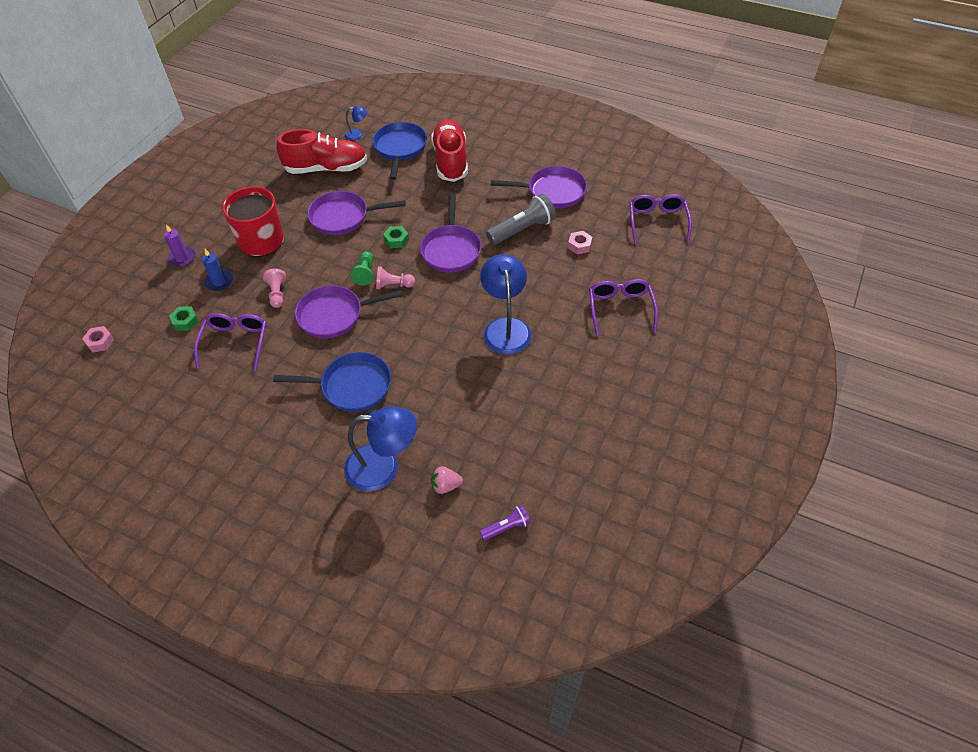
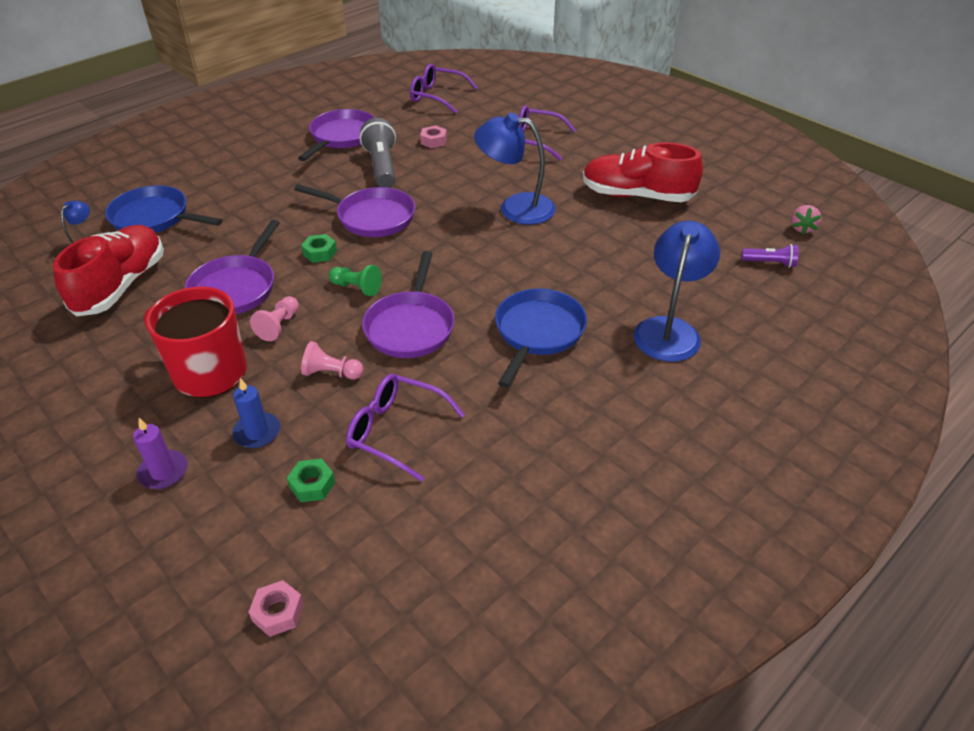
camera: 70 degrees left, 10 degrees down
(393, 285) = (395, 270): pink pawn -> pink pawn (279, 326)
(445, 486) = (709, 290): pink strawberry -> pink strawberry (802, 228)
(450, 161) = (221, 187): red shoe -> red shoe (637, 196)
(506, 527) = (770, 263): purple flashlight -> purple flashlight turned 105 degrees clockwise

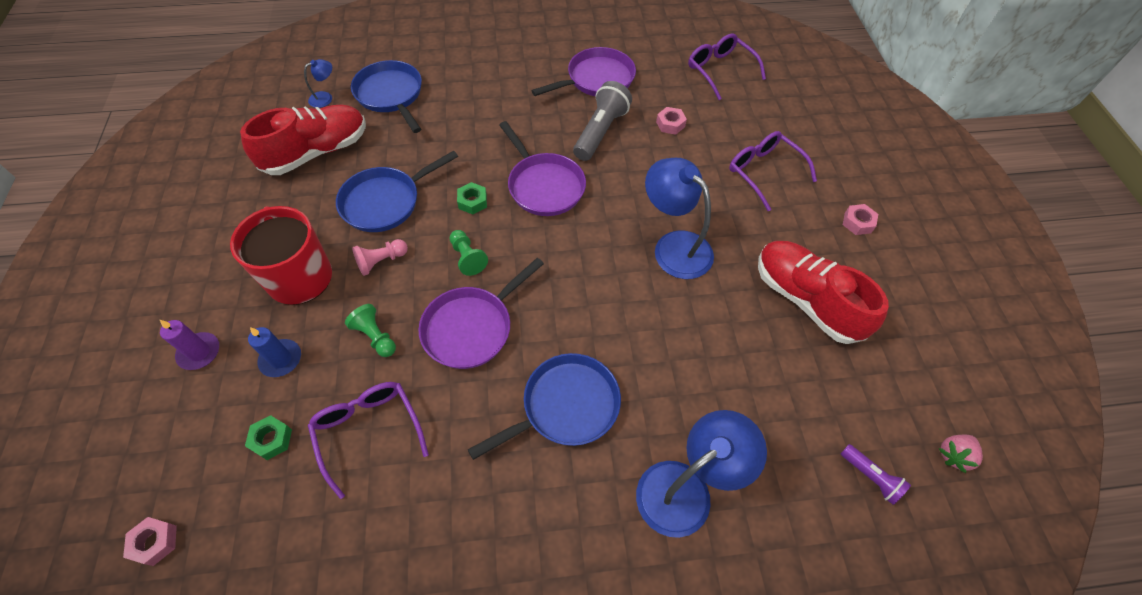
camera: 35 degrees right, 15 degrees up
(236, 288) = (385, 202): purple pan -> blue pan
(331, 373) = (375, 336): pink pawn -> green pawn
(625, 142) = (857, 223): none -> pink nut

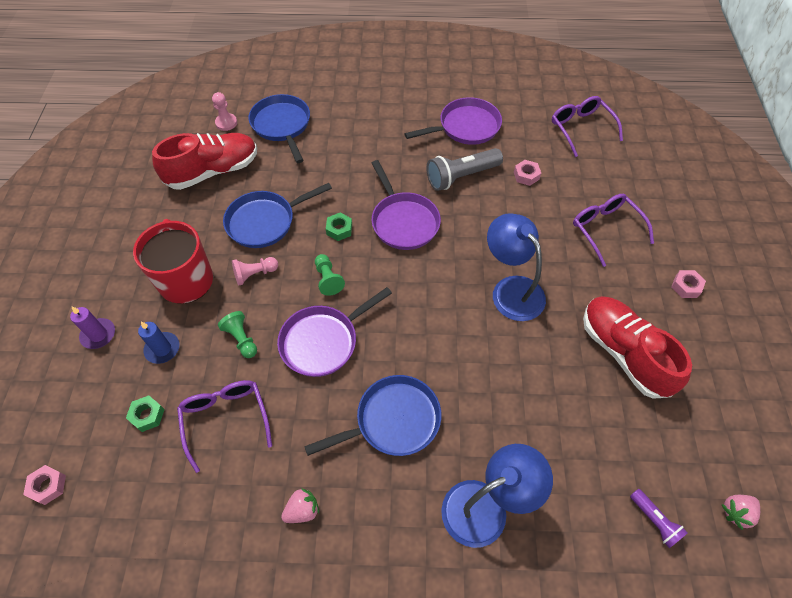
camera: 10 degrees right, 0 degrees up
(325, 98) = (226, 123): blue lamp -> pink pawn
(475, 524) = (302, 510): none -> pink strawberry
(600, 132) = (461, 176): grey flashlight -> grey flashlight turned 150 degrees counterclockwise

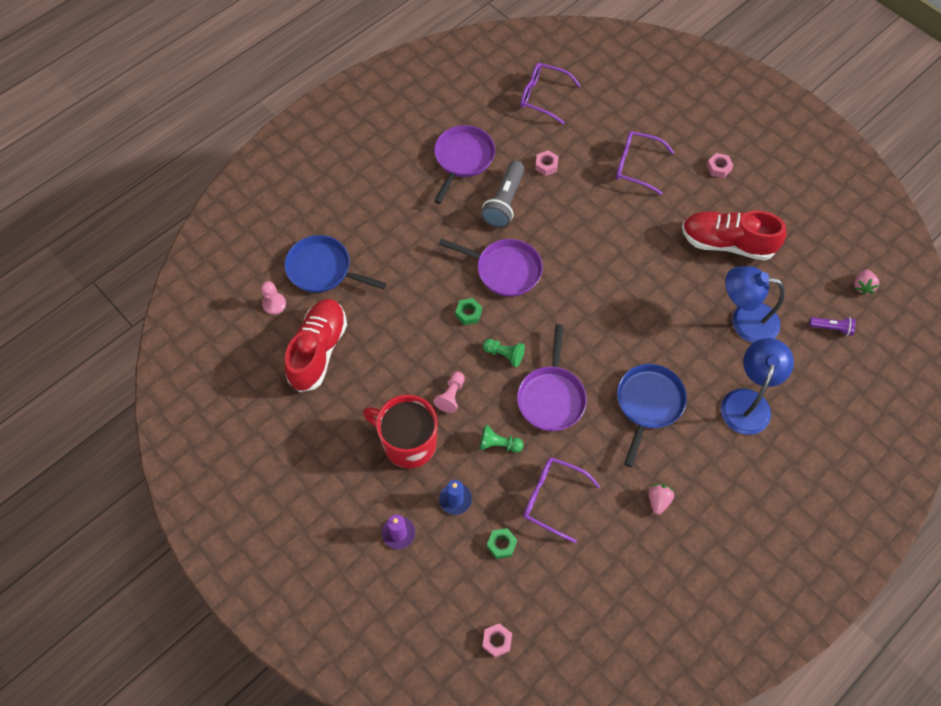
camera: 45 degrees left, 5 degrees up
(265, 222) = (409, 354): blue pan -> none
(511, 289) = (624, 258): blue lamp -> blue lamp (744, 320)

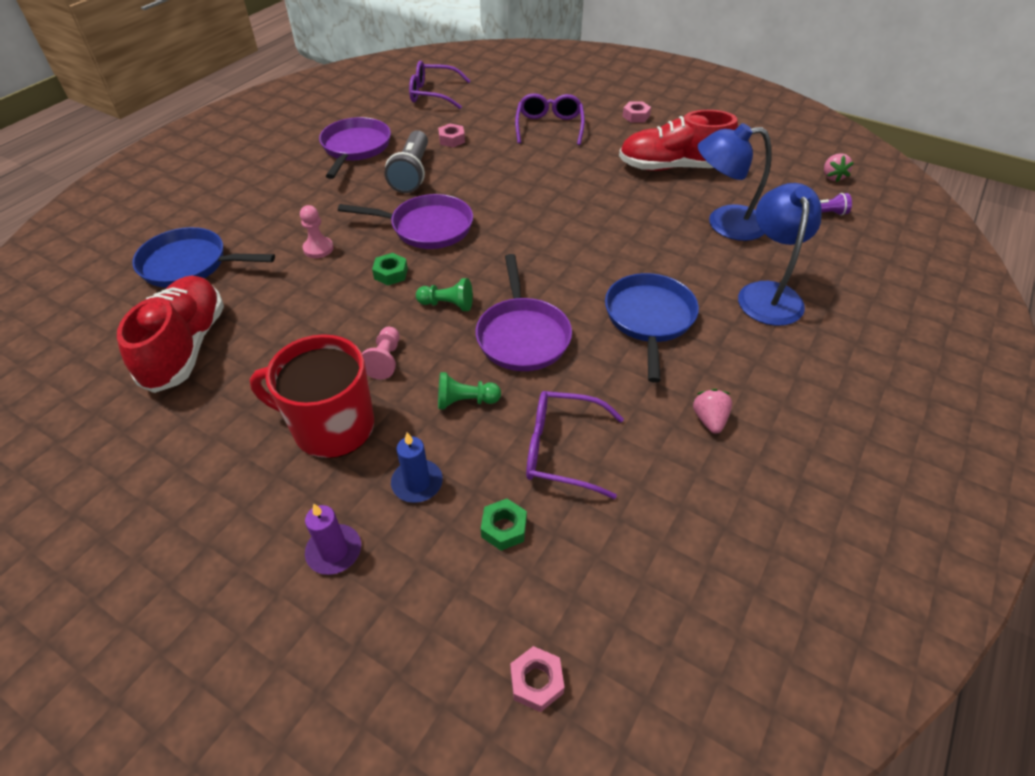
camera: 15 degrees left, 15 degrees down
(274, 304) = (120, 309): pink pawn -> pink pawn (318, 249)
(636, 166) = (549, 126): purple glasses -> purple glasses turned 90 degrees clockwise

